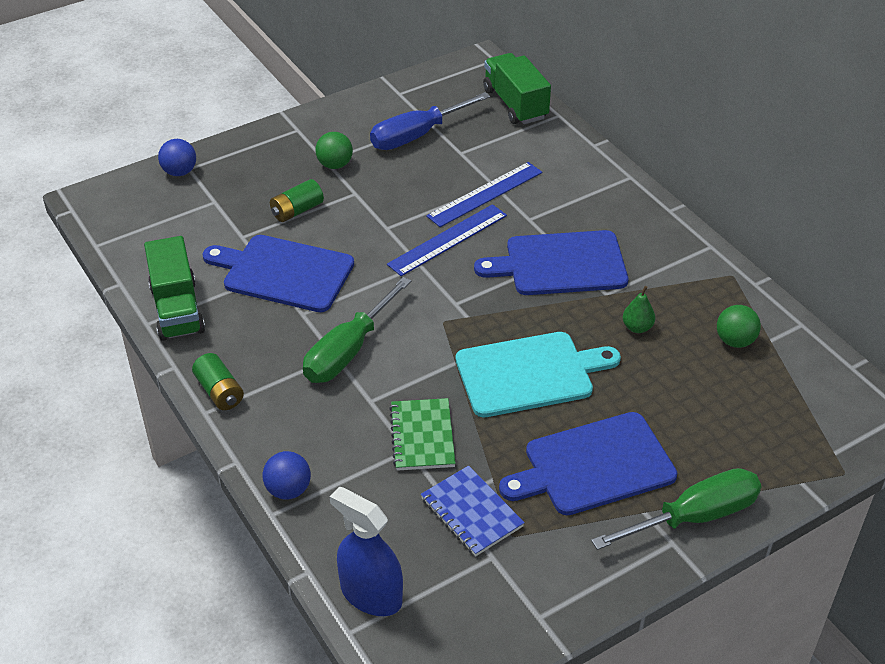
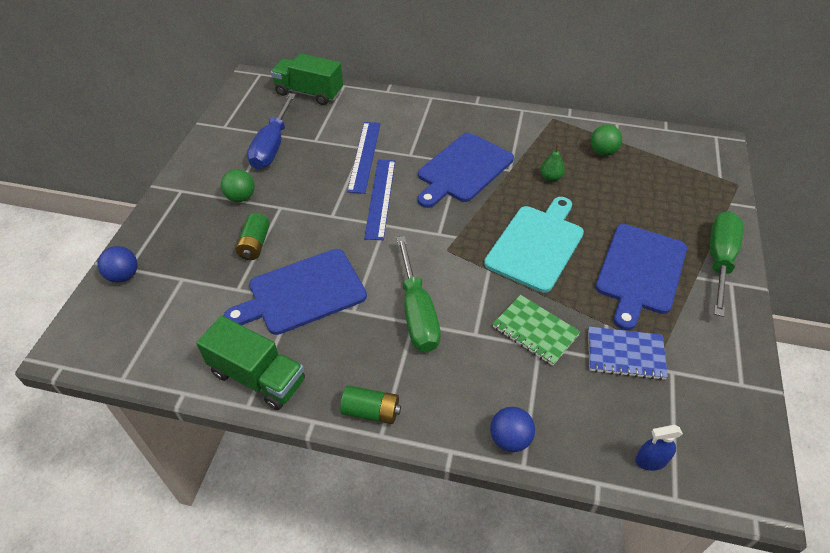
camera: 45 degrees left, 5 degrees up
(371, 594) = (651, 460): blue spray bottle -> blue spray bottle, size x0.55

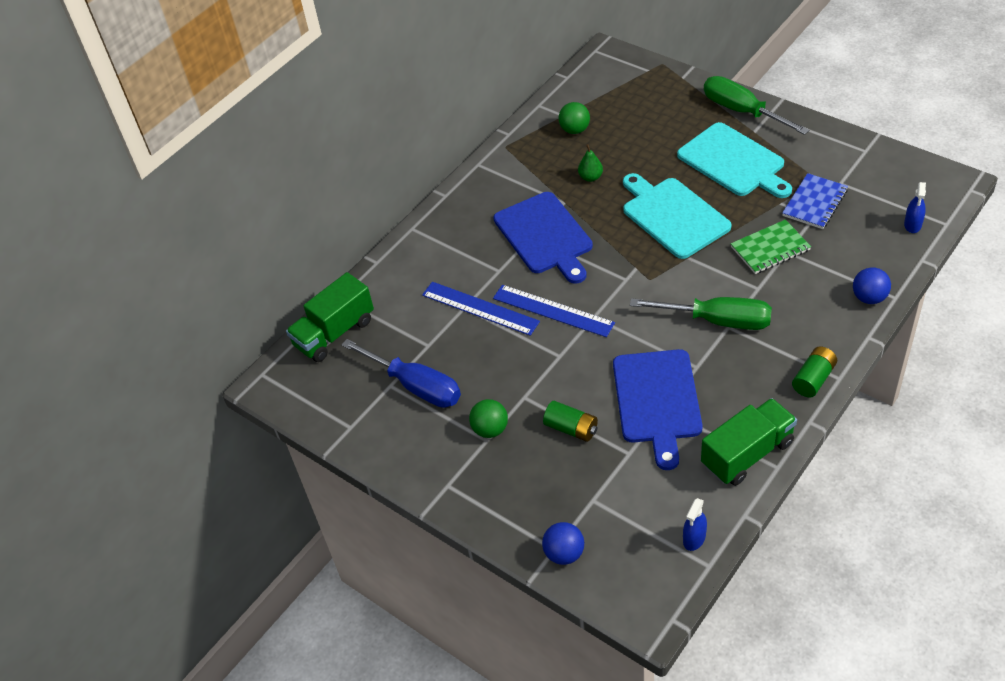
camera: 60 degrees left, 0 degrees up
(151, 360) = (694, 538): none -> blue spray bottle
(640, 271) = (733, 162): blue cutting board -> turquoise cutting board

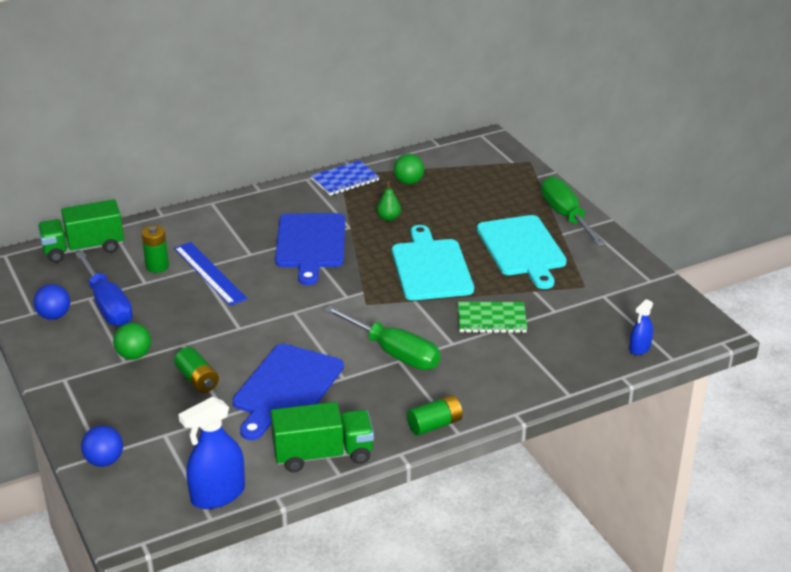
camera: 20 degrees right, 15 degrees down
(424, 322) = (157, 266): none -> green battery
(553, 311) = (265, 296): blue ruler -> none
(694, 538) = (218, 494): blue spray bottle -> blue spray bottle, size x1.82
(815, 203) = (565, 302): blue notebook -> blue notebook (345, 180)
(869, 298) = (545, 386): blue ball -> blue ball (54, 316)

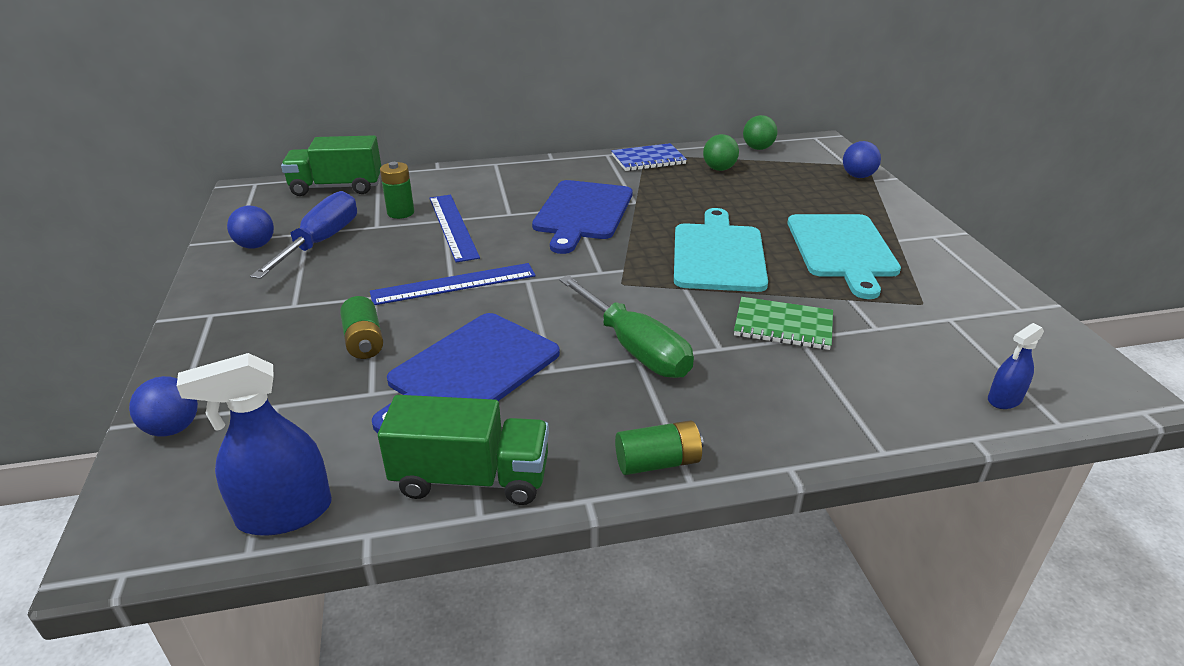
camera: 15 degrees right, 0 degrees up
(107, 305) = (320, 242): blue screwdriver -> blue screwdriver turned 150 degrees counterclockwise
(134, 355) = (309, 300): green ball -> green ball (758, 148)
(238, 324) = (454, 284): none -> blue ruler
(388, 218) = (684, 199): green pear -> none
(524, 174) = (858, 176): none -> blue ball
(566, 216) = (905, 222): green screwdriver -> none

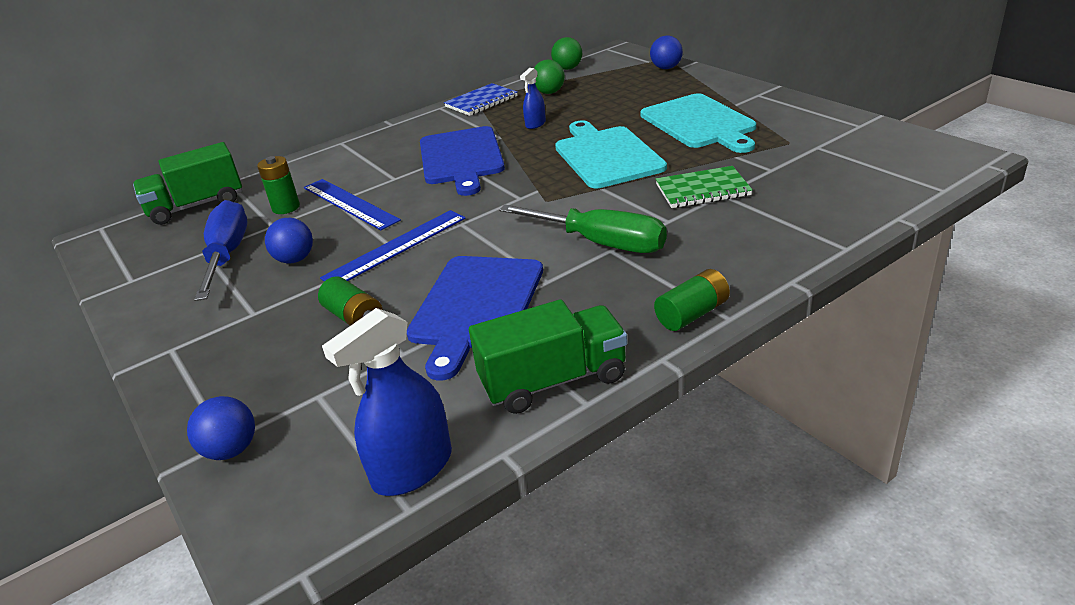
camera: 20 degrees left, 0 degrees up
(256, 246) = (159, 279): blue ball -> blue ball (295, 259)
(1004, 399) = (896, 187): blue spray bottle -> blue spray bottle (535, 124)

